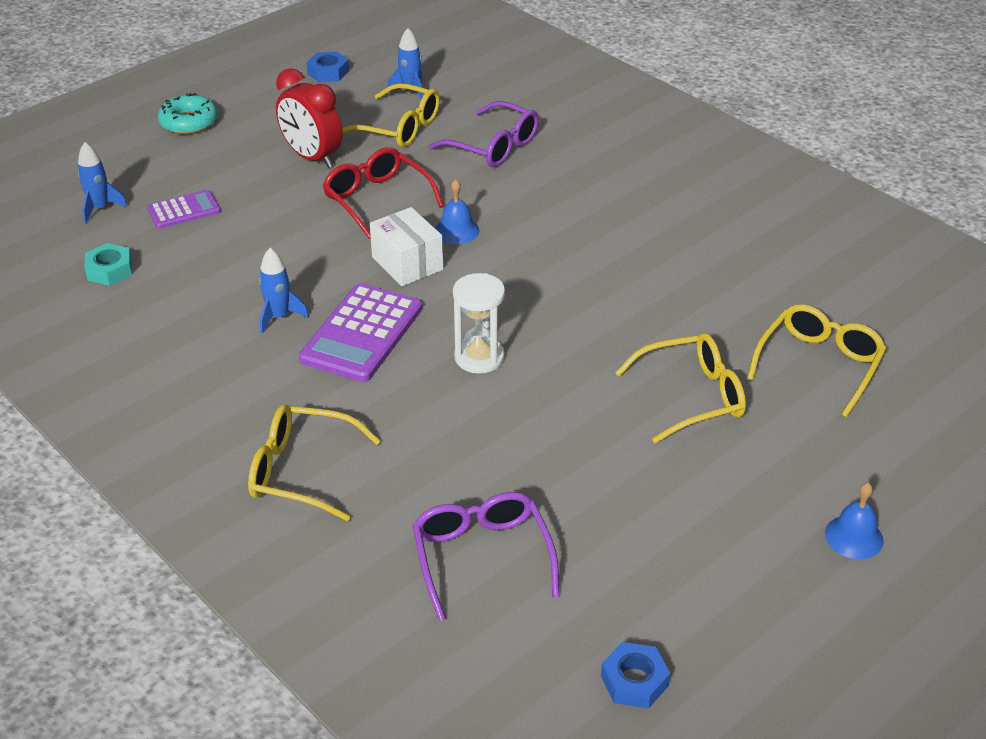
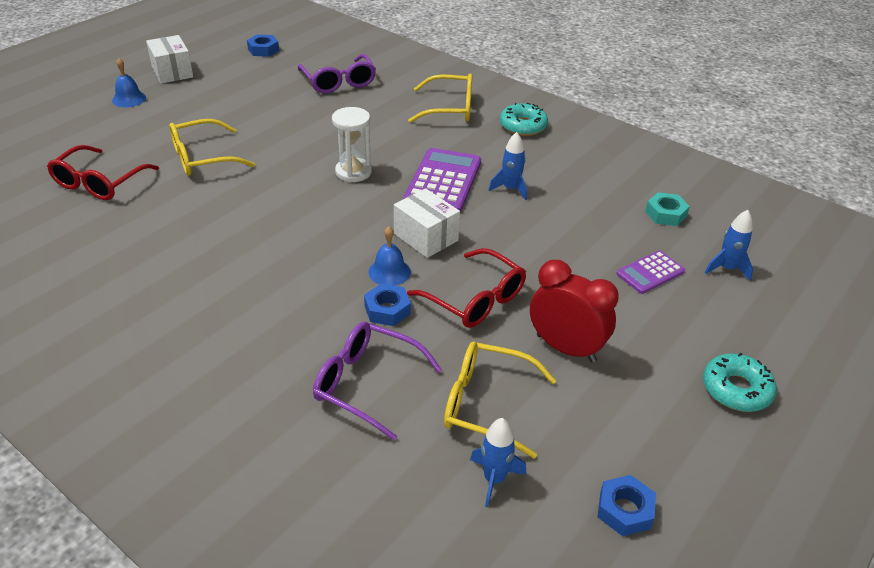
camera: 170 degrees right, 0 degrees up
(202, 423) = (523, 126): none -> turquoise donut
(466, 197) = (387, 310): none -> blue nut
(804, 613) = (172, 72): none -> white box
(819, 364) = (99, 183): yellow glasses -> red glasses

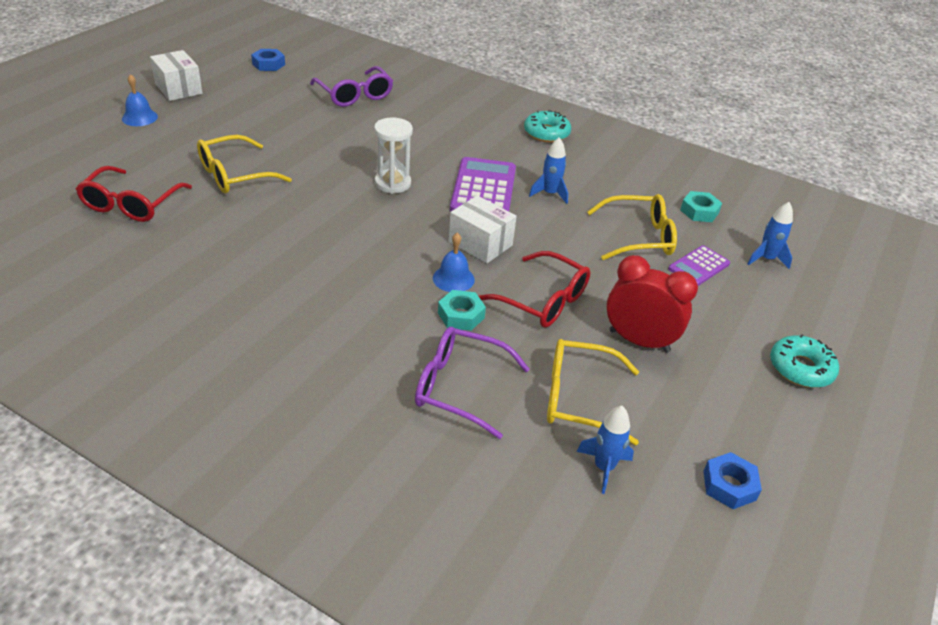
camera: 10 degrees left, 0 degrees up
(387, 310) = (461, 315): blue nut -> turquoise nut
(450, 108) = (472, 118): yellow glasses -> yellow glasses (639, 237)

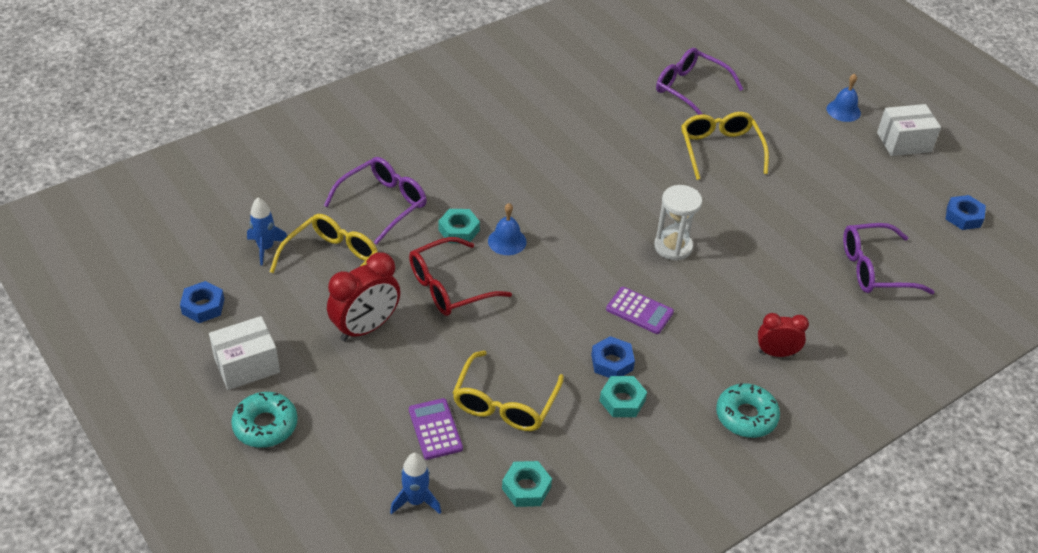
camera: 115 degrees right, 5 degrees up
(131, 204) = (690, 89): red glasses -> purple glasses
(476, 127) = (776, 353): none -> red clock
(480, 243) = (548, 276): white box -> white box (247, 365)
(483, 189) = (639, 311): purple calculator -> purple calculator, size x0.57
(549, 194) = (612, 362): blue rocket -> blue nut
(582, 183) = (622, 401): none -> turquoise nut

